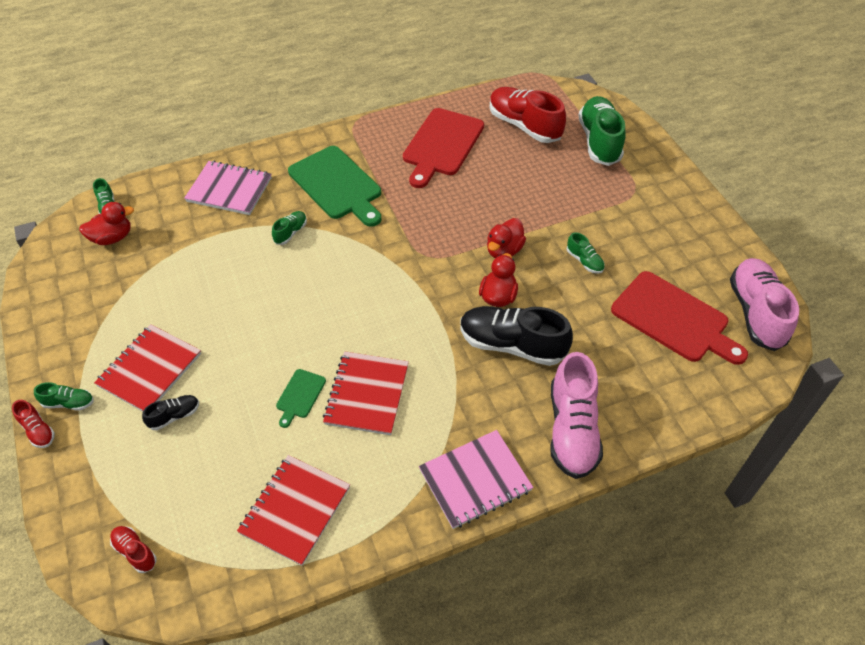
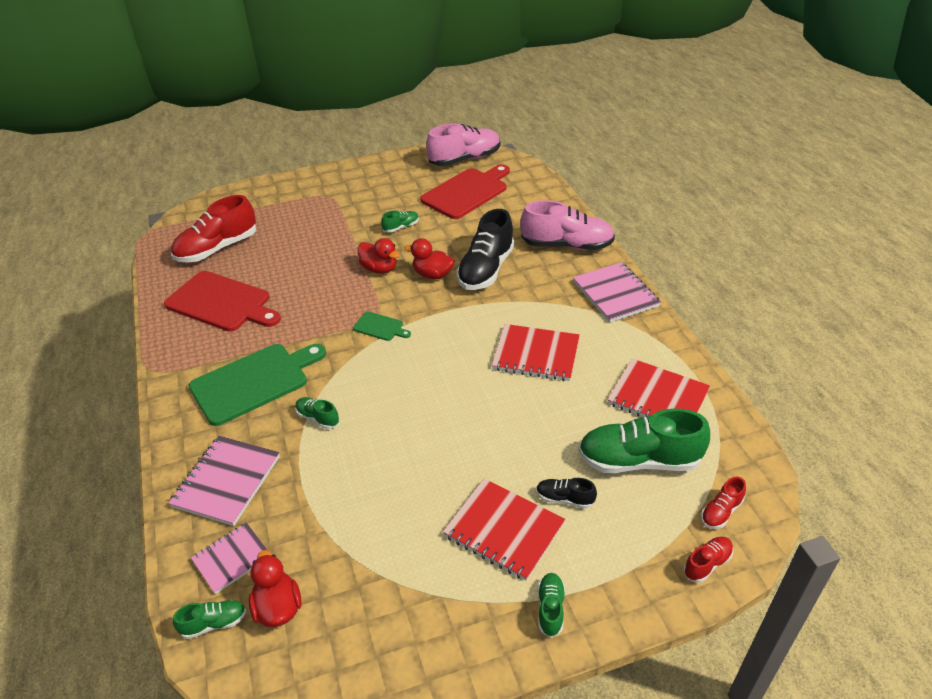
camera: 85 degrees left, 10 degrees down
(38, 430) = (590, 636): red shoe -> red shoe (707, 564)
(158, 206) = (232, 558): none -> pink notebook
(174, 416) = (564, 499): black shoe -> black shoe turned 45 degrees counterclockwise
(300, 396) = (538, 400): green cutting board -> green cutting board (380, 327)
(599, 141) = (259, 208): green shoe -> green shoe (639, 461)
(756, 313) = (465, 159): pink shoe -> pink shoe turned 150 degrees clockwise

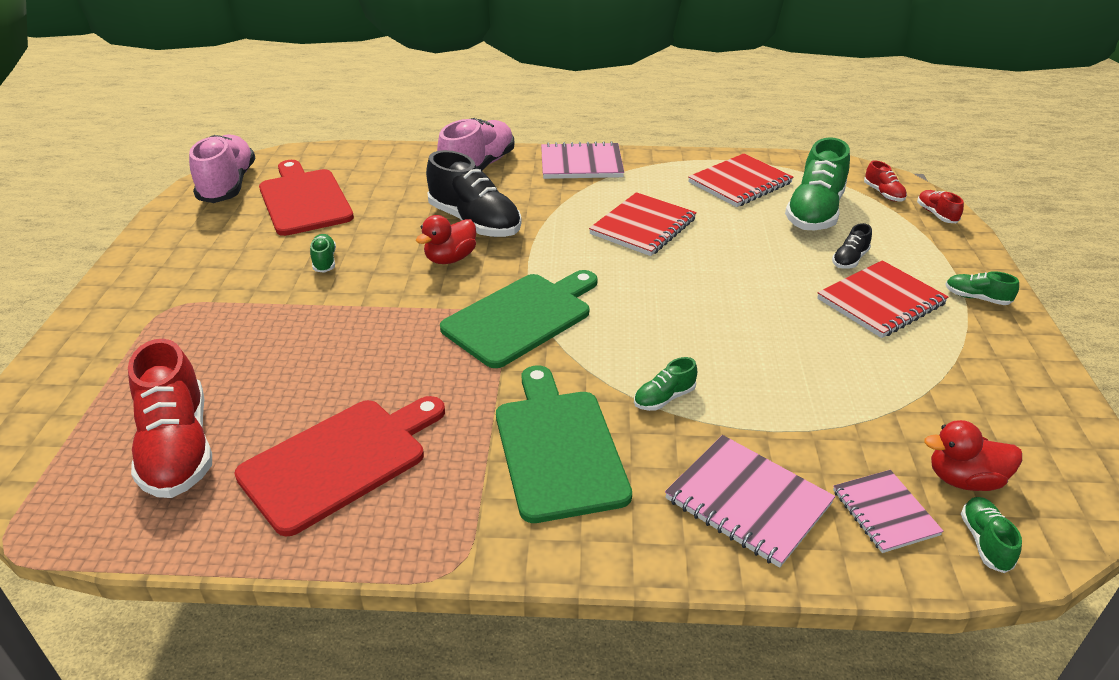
camera: 70 degrees left, 5 degrees down
(379, 269) = (399, 295): red duck -> none
(380, 327) = (521, 317): green cutting board -> green cutting board, size x2.17

